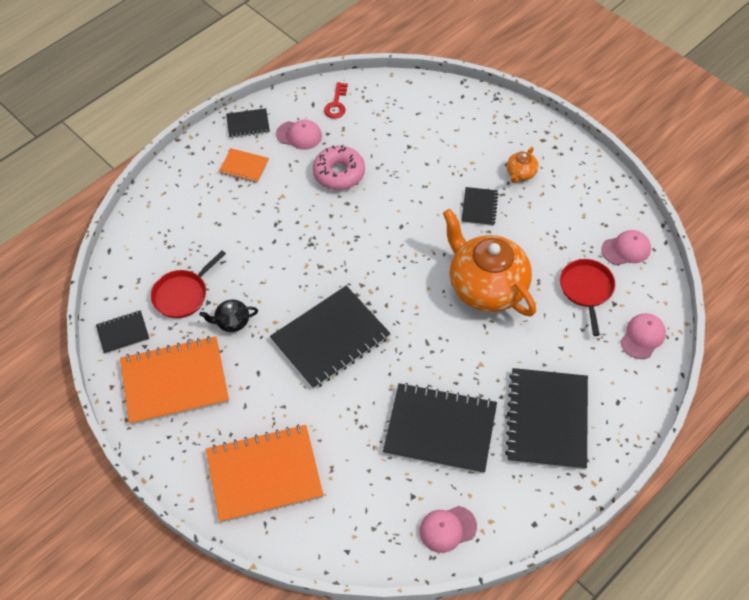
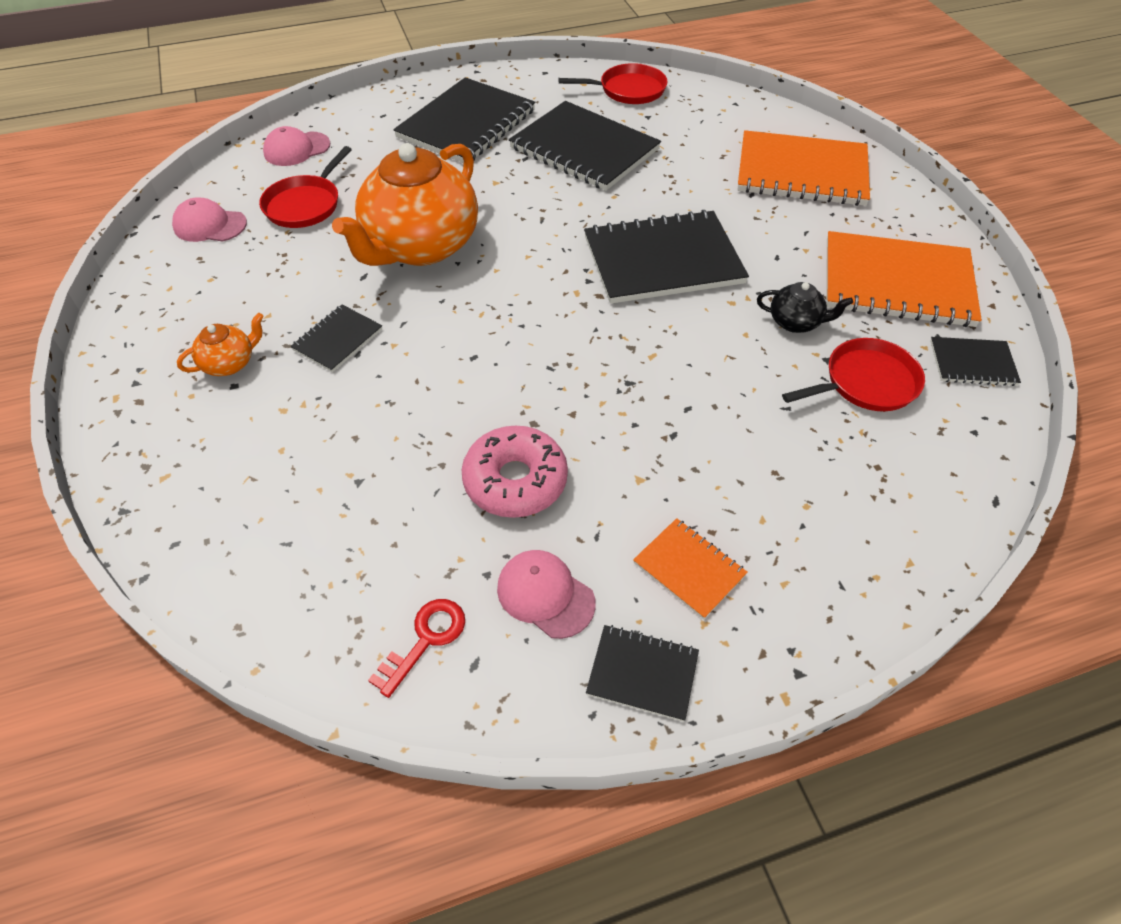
camera: 155 degrees left, 5 degrees down
(447, 529) = (628, 90): pink cap -> red pan
(486, 287) = (421, 246): orange teapot -> orange teapot turned 45 degrees clockwise

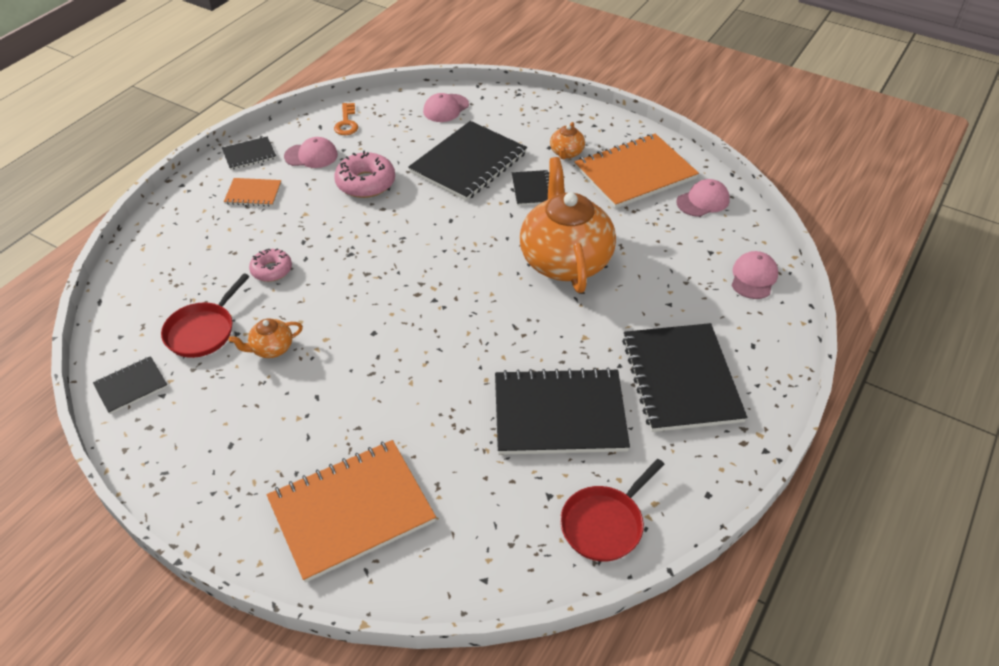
camera: 140 degrees right, 5 degrees down
(252, 557) = (446, 108): none -> pink cap
(305, 204) = (675, 244): red pan -> none
(425, 640) = (346, 123): red key -> orange key
(663, 260) = (398, 344): black notebook -> black notebook (468, 163)
(740, 416) = (271, 270): none -> pink donut
(795, 322) = (271, 348): black teapot -> orange teapot
(897, 282) = (210, 427): orange notebook -> orange notebook (635, 173)

